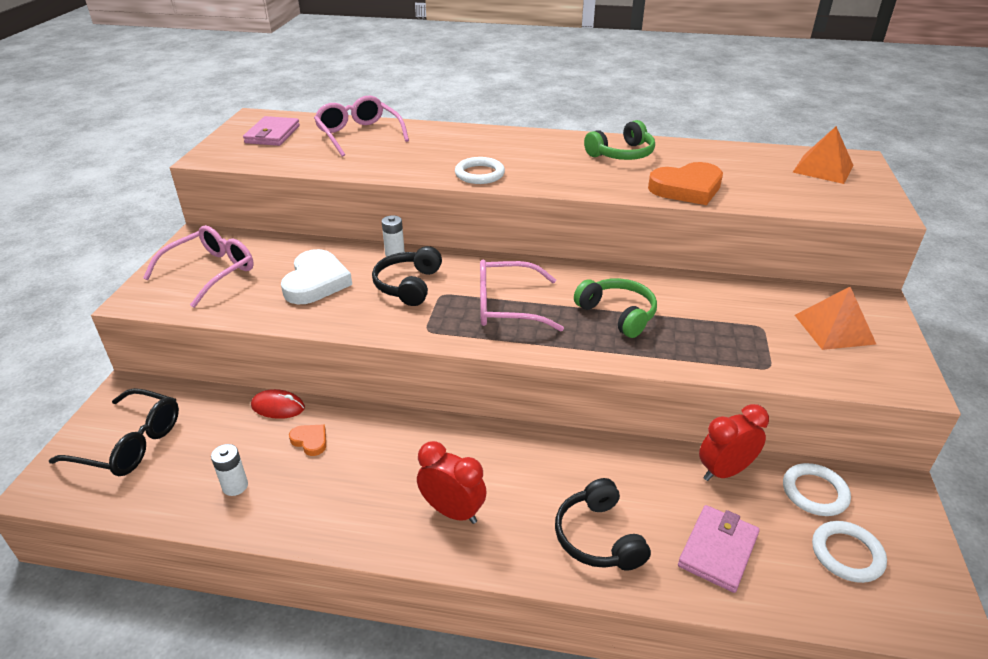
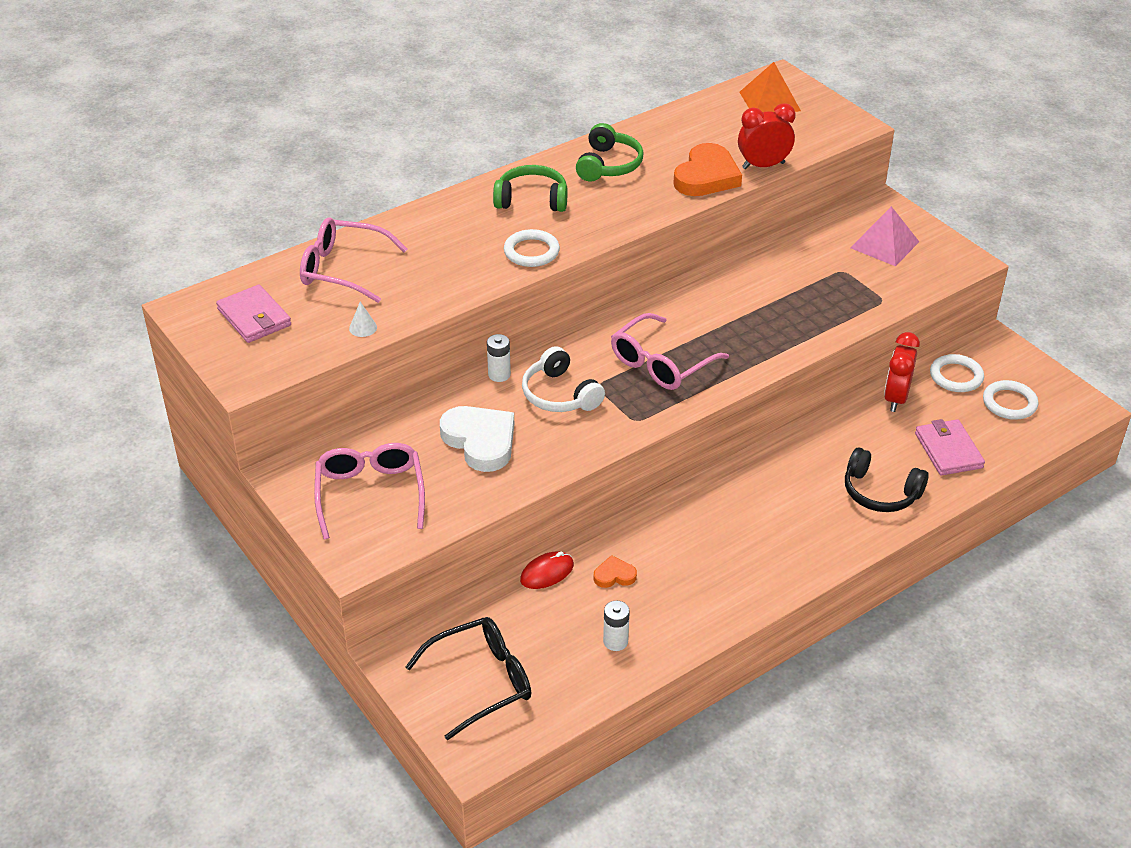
camera: 45 degrees left, 5 degrees up
(309, 164) = (363, 328): none -> white cone
(408, 285) = (559, 395): black headphones -> white headphones
(452, 511) = (779, 543): red clock -> red clock (763, 166)
(618, 314) = (743, 320): green headphones -> green headphones (532, 199)
(834, 329) = (884, 244): orange pyramid -> pink pyramid

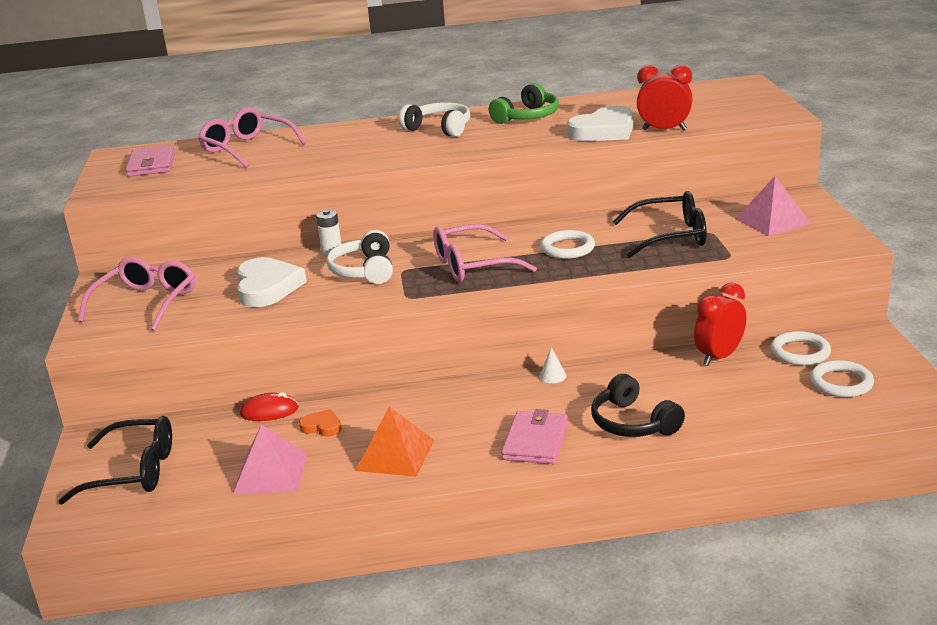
camera: 30 degrees right, 15 degrees down
(363, 328) = (216, 179): white cone -> white cone (552, 376)
(531, 252) = (400, 156): white ring -> white ring (567, 248)
(532, 199) = (439, 128): green headphones -> white headphones
(615, 641) = (270, 473): white battery -> pink pyramid
(706, 176) = (604, 131): orange heart -> white heart
(769, 101) = (717, 95): orange pyramid -> orange pyramid (395, 455)
(811, 284) = (670, 236): none -> black glasses
(948, 450) = (737, 406): pink wallet -> pink wallet (535, 441)

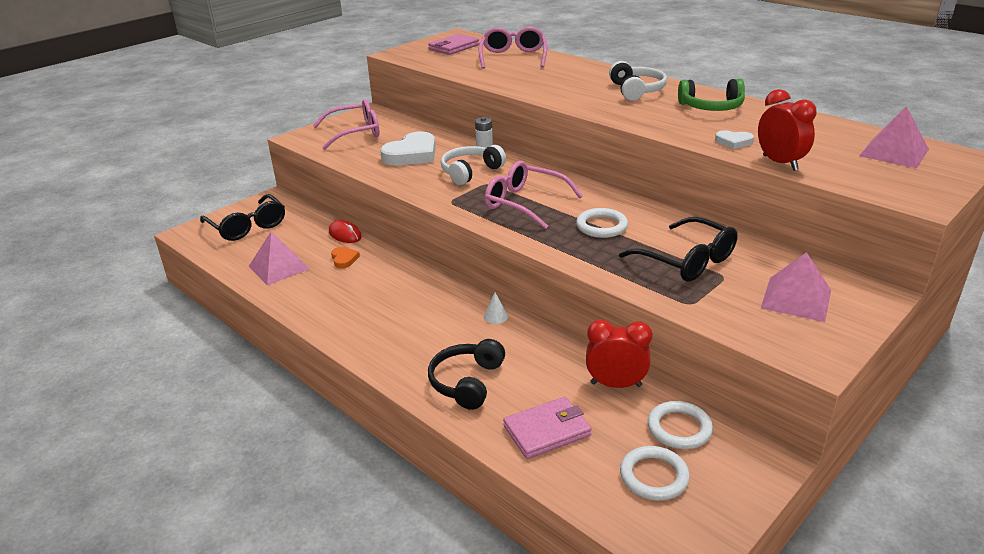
camera: 50 degrees right, 5 degrees up
(395, 455) = (334, 300): orange pyramid -> none
(535, 441) = (400, 348): pink wallet -> pink wallet (547, 431)
(604, 131) = (733, 142): white heart -> white heart, size x0.49
(705, 96) = (894, 152): none -> pink pyramid

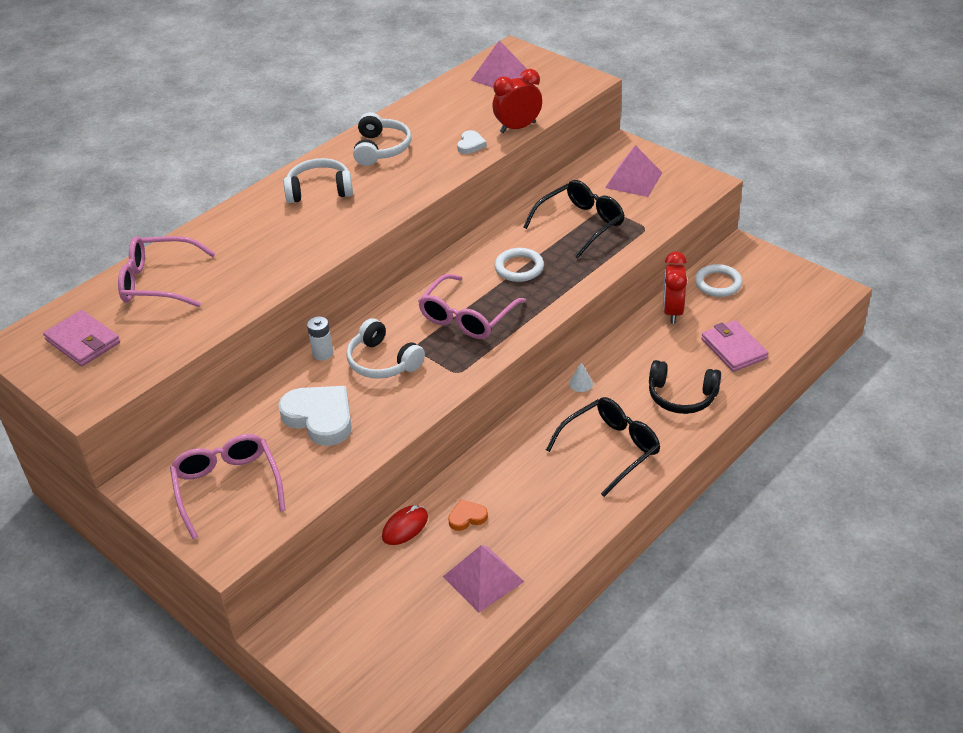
camera: 90 degrees left, 10 degrees up
(247, 226) = (368, 642): black glasses -> black glasses (610, 449)
(654, 476) = (769, 298): white ring -> none
(711, 107) = (381, 149): green headphones -> white headphones

